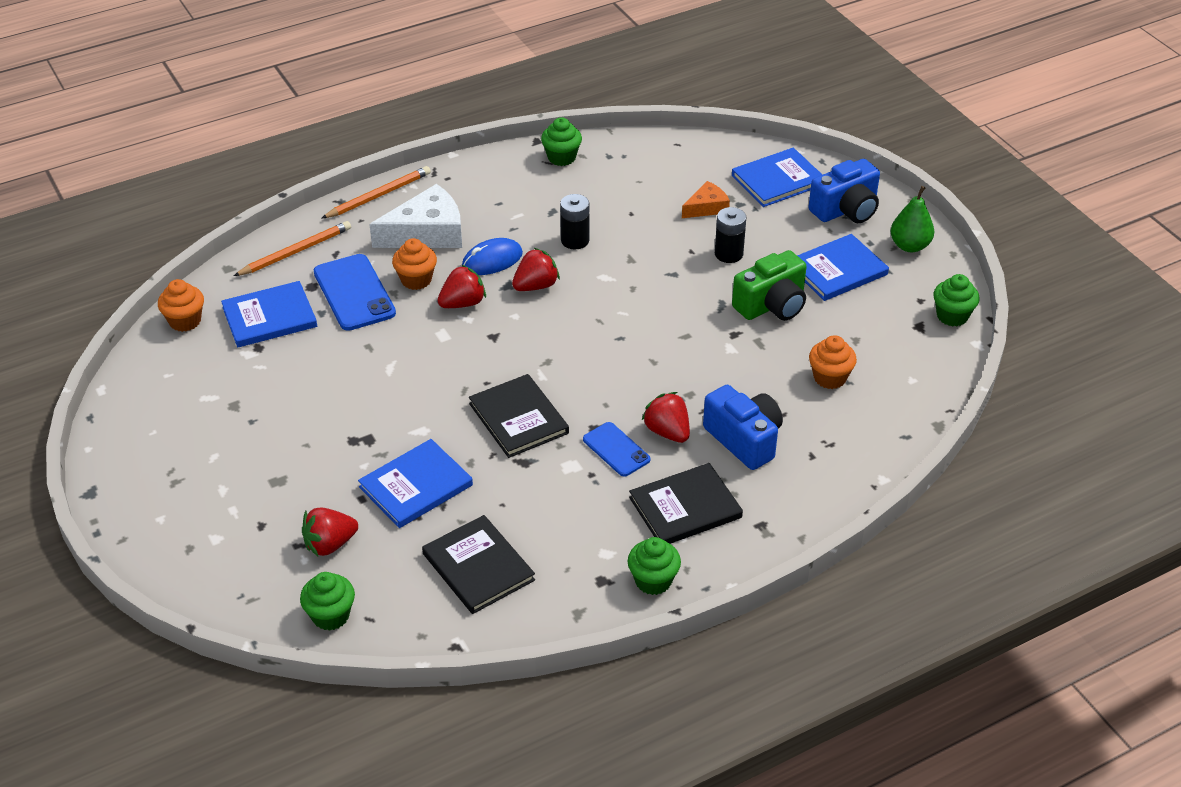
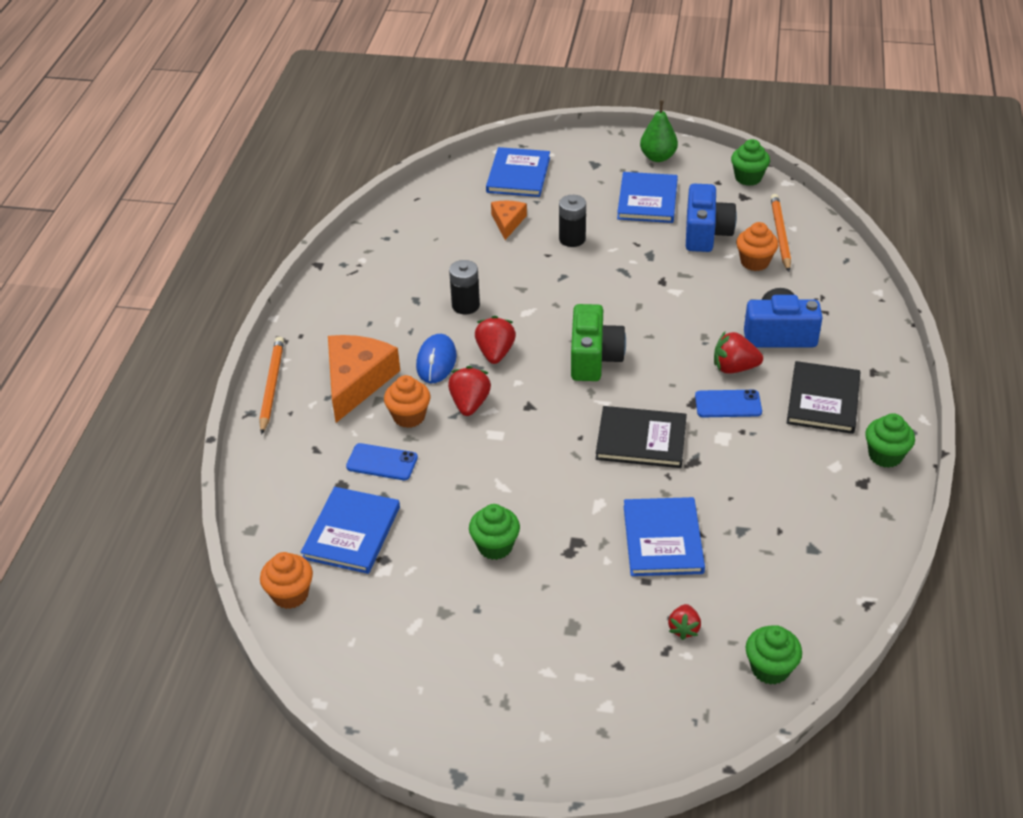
camera: 50 degrees left, 0 degrees up
(295, 251) = (282, 473): orange pencil -> orange pencil (780, 234)
(330, 544) = (684, 628): red strawberry -> red strawberry, size x0.65
(354, 293) = (382, 462): blue phone -> blue phone, size x0.61
(427, 233) = (356, 381): white cheese -> orange cheese
(478, 567) = (789, 547): black book -> none
(561, 157) = (356, 262): green cupcake -> green cupcake (495, 546)
(772, 305) = (650, 248): green camera -> green camera (594, 358)
(846, 210) = (588, 163): blue camera -> blue camera (706, 233)

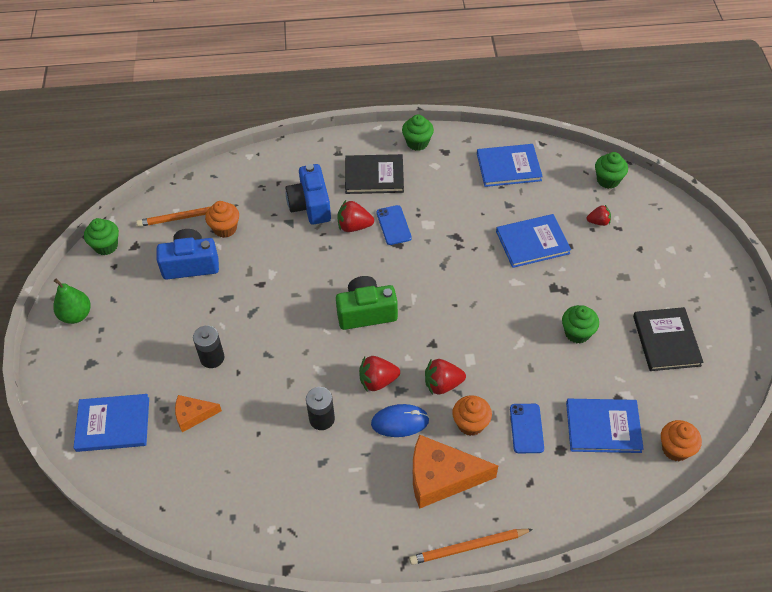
camera: 105 degrees left, 10 degrees up
(641, 439) = (445, 268): black book -> black book (666, 341)
(647, 200) = (146, 312): blue book -> blue book (508, 167)
(734, 368) = (354, 226): red strawberry -> red strawberry turned 105 degrees clockwise

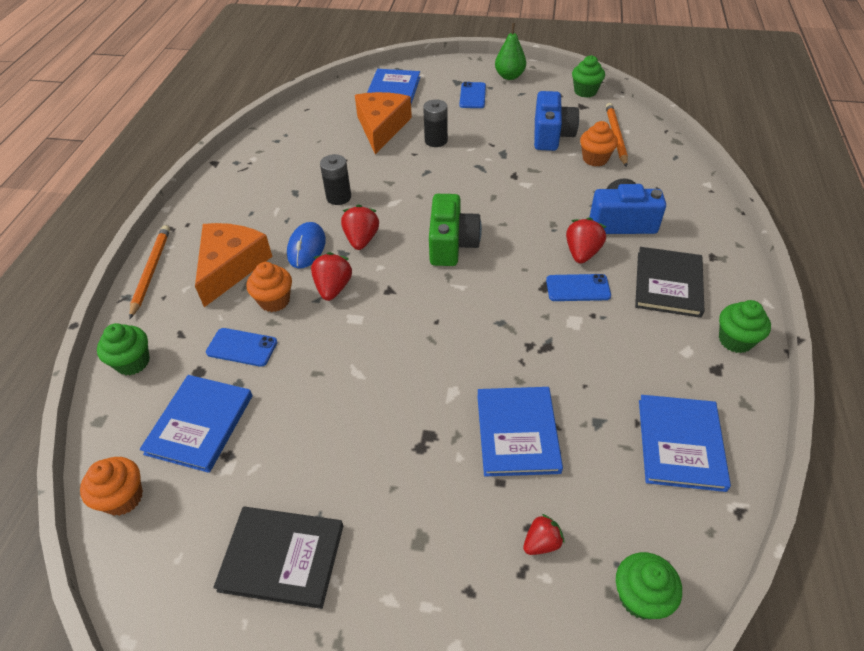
camera: 105 degrees right, 5 degrees down
(120, 342) = (472, 95): none -> blue phone
(193, 415) = (381, 127): orange cheese -> orange cheese, size x1.83
(577, 333) = (344, 440): green cupcake -> green cupcake (133, 362)
(598, 222) = (541, 542): red strawberry -> red strawberry turned 135 degrees counterclockwise

